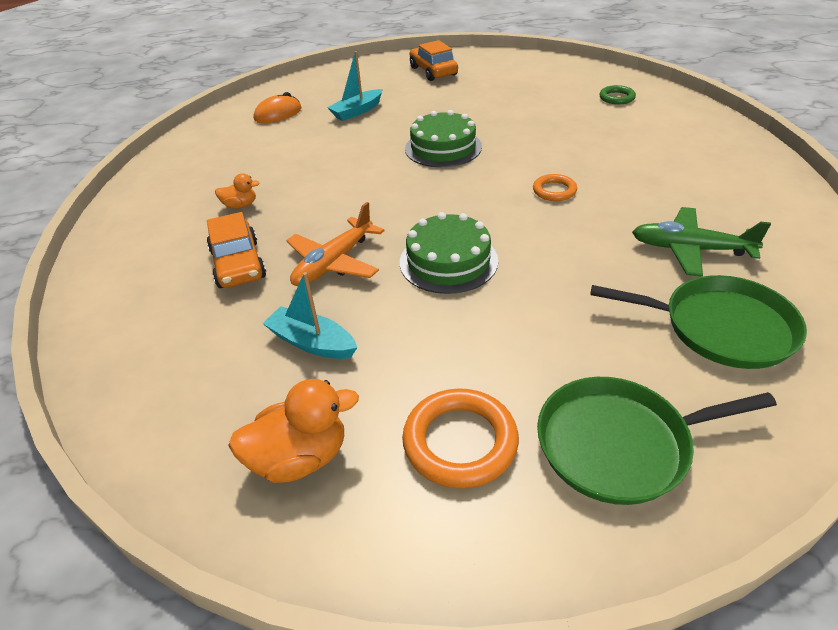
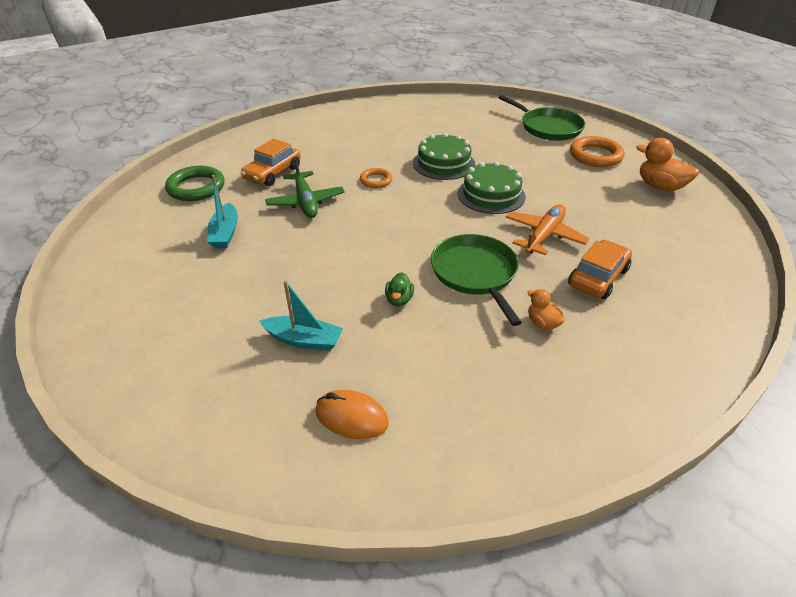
camera: 125 degrees left, 0 degrees up
(312, 343) = (607, 213): turquoise boat -> turquoise boat (225, 233)
(334, 263) = (544, 235): orange plane -> orange plane turned 60 degrees counterclockwise
(349, 152) = (399, 300): none -> green duck
(433, 71) = (151, 325): orange car -> orange car (273, 173)
(443, 148) = (348, 247): green cake -> green cake (443, 163)
(616, 98) = (196, 187): green ring -> green ring, size x1.71
(690, 249) = (401, 132): green plane -> green plane (305, 202)
(720, 327) = (456, 119): green pan -> green pan (475, 273)

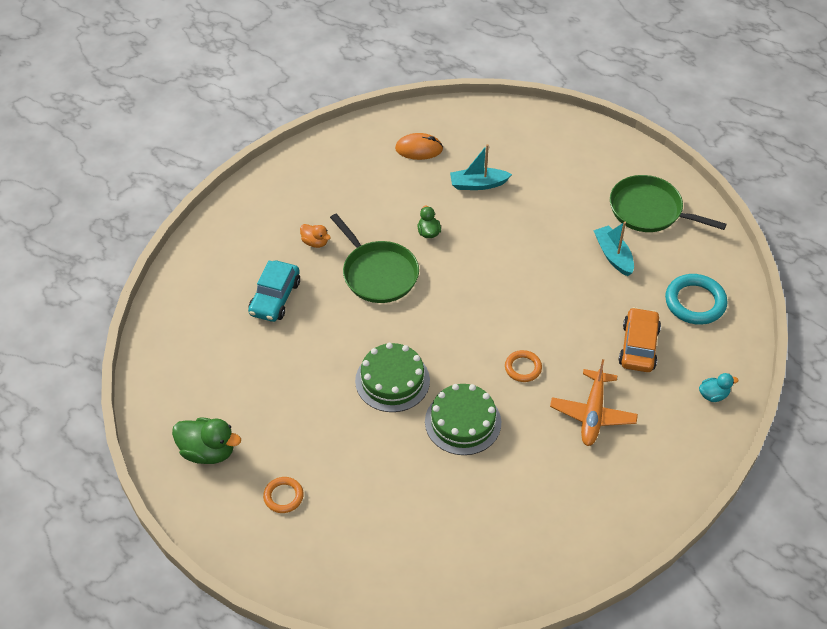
camera: 160 degrees right, 10 degrees up
(196, 187) = (695, 302): green ring -> turquoise ring
(249, 142) = (713, 395): none -> turquoise duck
(305, 202) = (572, 314): green plane -> none
(544, 235) = (327, 335): orange plane -> orange plane (592, 414)
(548, 127) = (353, 552): green pan -> green pan (649, 210)
(595, 156) = (283, 496): orange ring -> orange ring, size x0.58
(598, 277) = (275, 298): orange car -> turquoise car
(660, 186) = (208, 451): orange duck -> green duck

